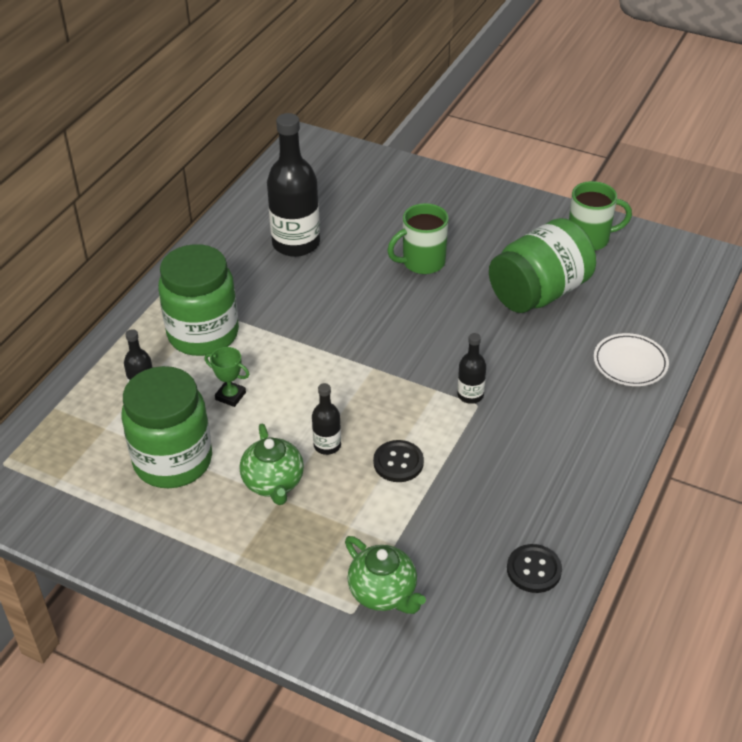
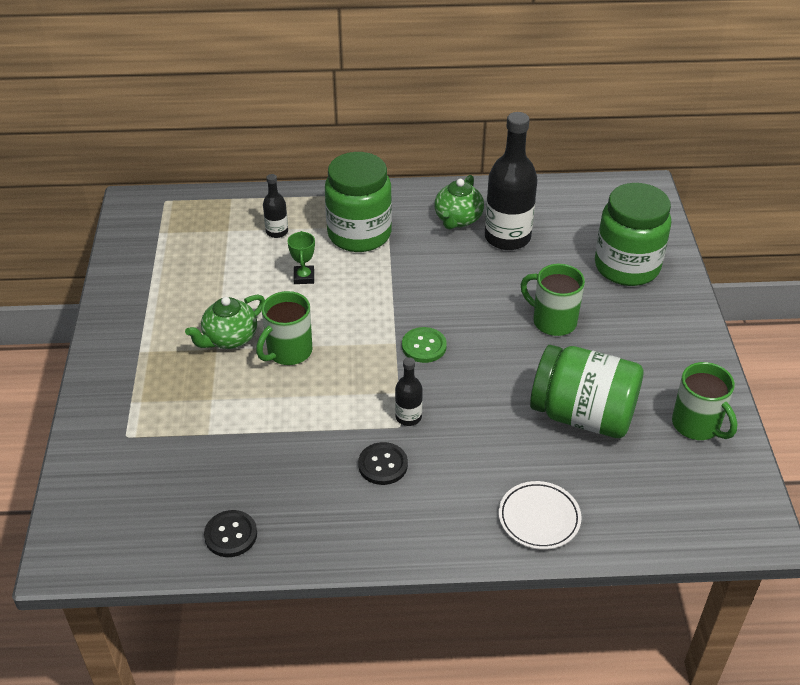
camera: 60 degrees right, 0 degrees up
(173, 461) = (218, 277): green jar -> green jar (627, 267)
(327, 445) = (288, 352): black bottle -> green mug
(383, 593) = (155, 447): green teapot -> green teapot (458, 219)
(391, 351) = (424, 346): none -> green button
(398, 462) = (297, 401): black button -> black button (383, 465)

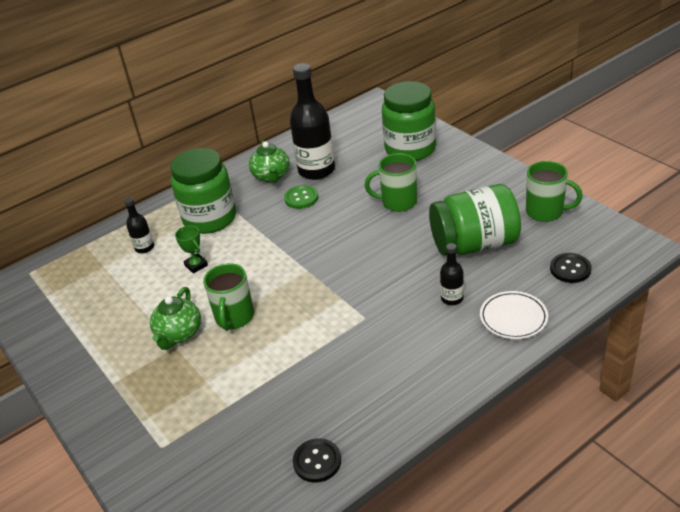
camera: 30 degrees left, 5 degrees down
(383, 465) = (378, 348): black button -> black button (570, 269)
(408, 417) = (364, 309): black bottle -> black bottle (452, 298)
(424, 346) = (329, 261): green button -> green button (301, 198)

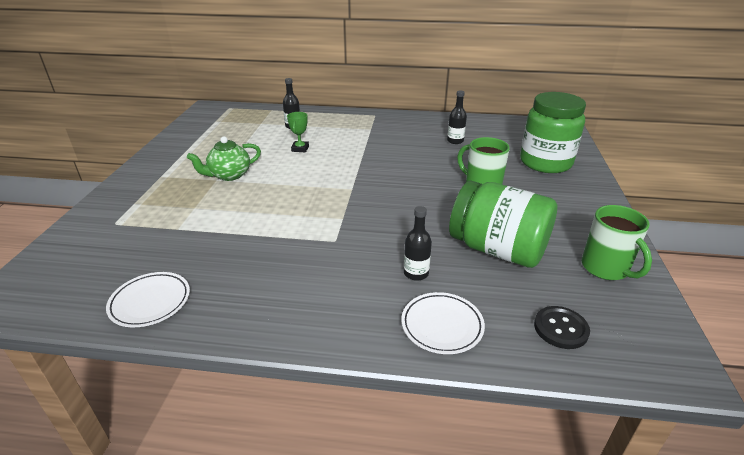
camera: 40 degrees right, 5 degrees down
(210, 219) = (349, 131): green jar -> none
(234, 318) = (268, 186): green mug -> none
(271, 176) = (421, 130): green teapot -> none
(301, 198) = (419, 150): green button -> none
(316, 170) = (455, 141): black bottle -> black bottle, size x0.48
(317, 461) = (150, 302): black button -> white plate

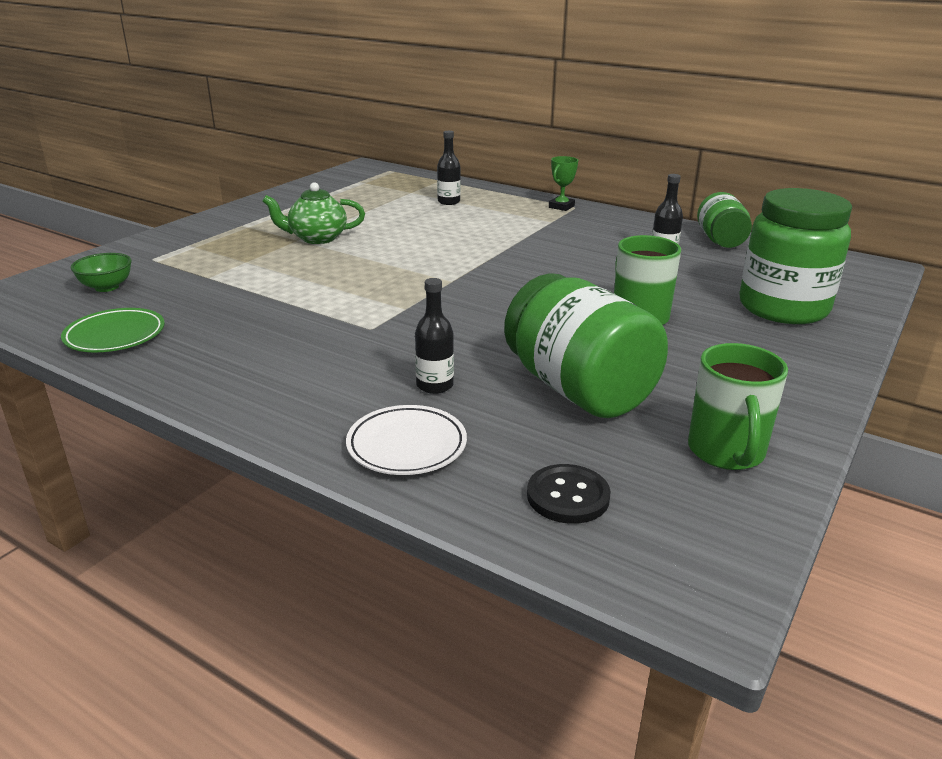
camera: 25 degrees right, 5 degrees down
(100, 259) = (107, 287): none -> green bowl
(150, 302) = (115, 335): white plate -> green plate
(300, 149) = (431, 227): green trophy -> green trophy (561, 207)
(475, 123) = (720, 240): none -> green jar

